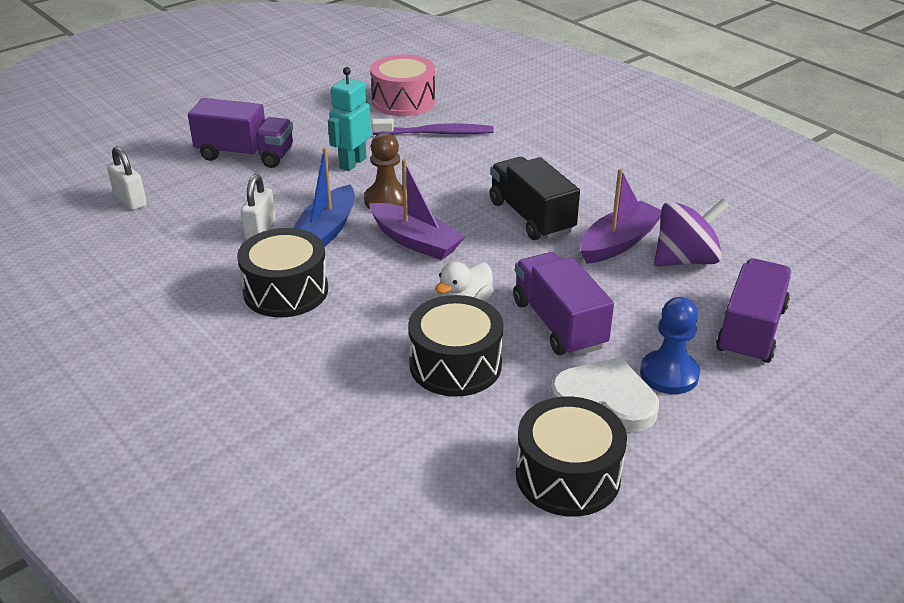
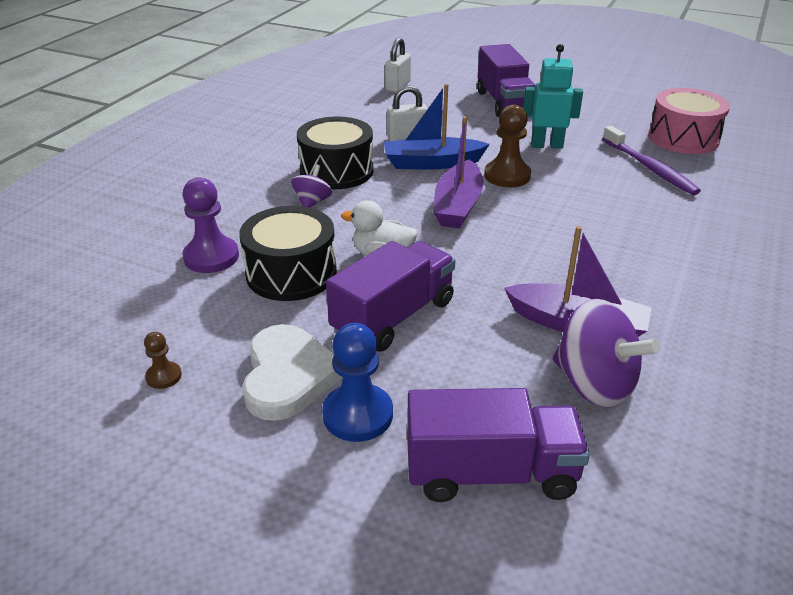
camera: 65 degrees right, 0 degrees up
(336, 322) = (312, 202): none -> purple spinning top
(388, 411) = (211, 257): none -> purple pawn
(531, 217) = (565, 256): black truck -> none
(568, 476) = (164, 376): black drum -> brown pawn

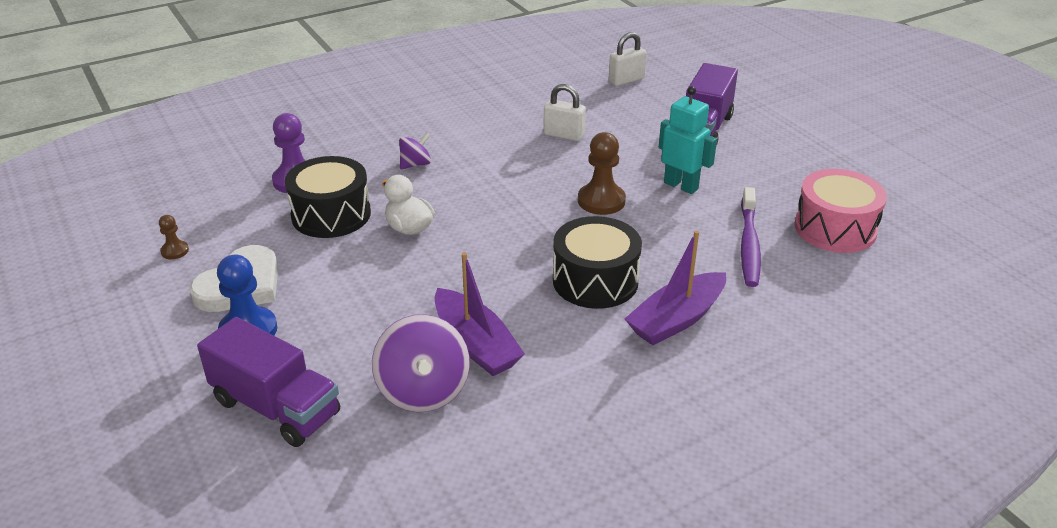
camera: 35 degrees right, 0 degrees up
(336, 171) = (467, 144): black drum -> black drum (595, 281)
(393, 317) = (355, 277): purple truck -> none
(431, 163) = (553, 165): blue boat -> none
(457, 206) = (521, 211): purple boat -> purple boat (676, 319)

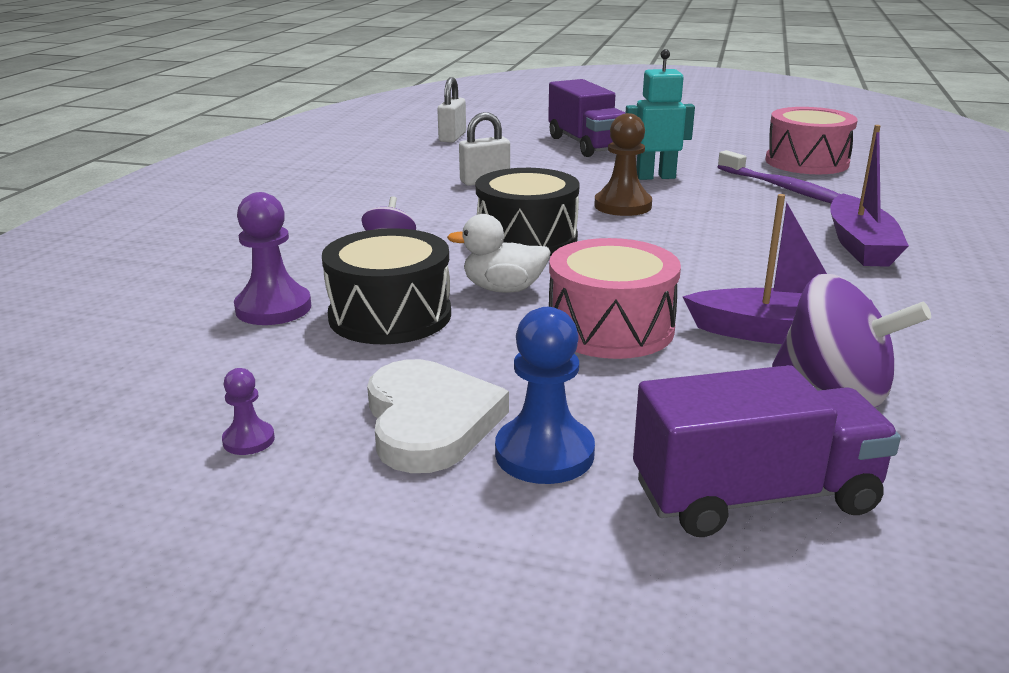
camera: 45 degrees left, 10 degrees down
(175, 251) = (248, 440): brown pawn -> purple pawn
(405, 285) = (610, 328): none -> pink drum
(595, 281) = (749, 250): black drum -> black drum (526, 238)

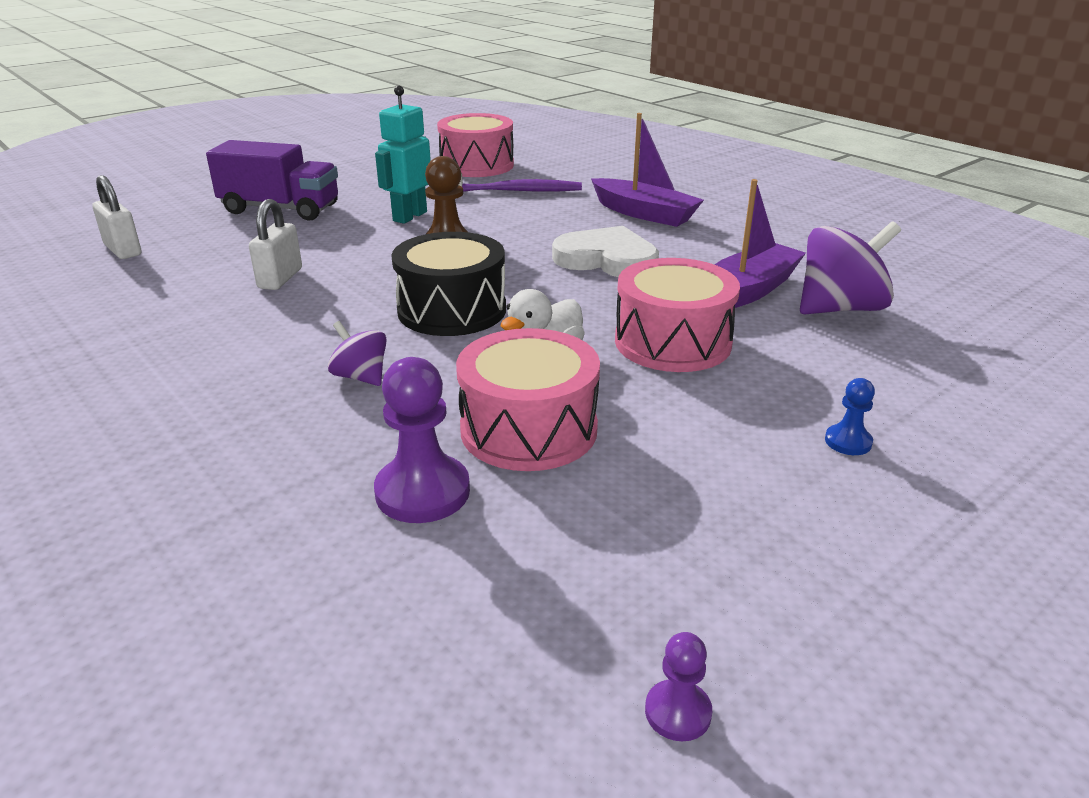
camera: 55 degrees left, 5 degrees up
(248, 440) = (712, 589): purple pawn -> purple pawn (678, 712)
(390, 315) = (529, 429): black drum -> pink drum
(430, 421) = (758, 476): white heart -> white heart (607, 259)
(544, 453) = (848, 442): blue pawn -> blue pawn, size x0.52
(754, 496) = (953, 388): purple truck -> none

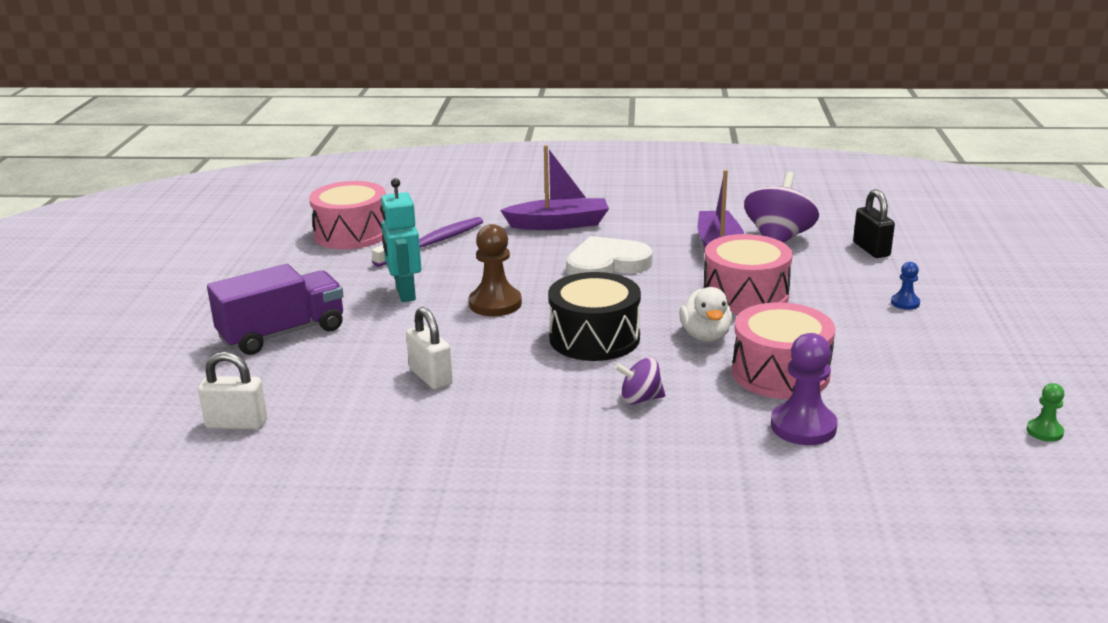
camera: 45 degrees left, 5 degrees down
(678, 712) = (1044, 431): purple pawn -> green pawn
(938, 367) = (871, 249): none -> black padlock

